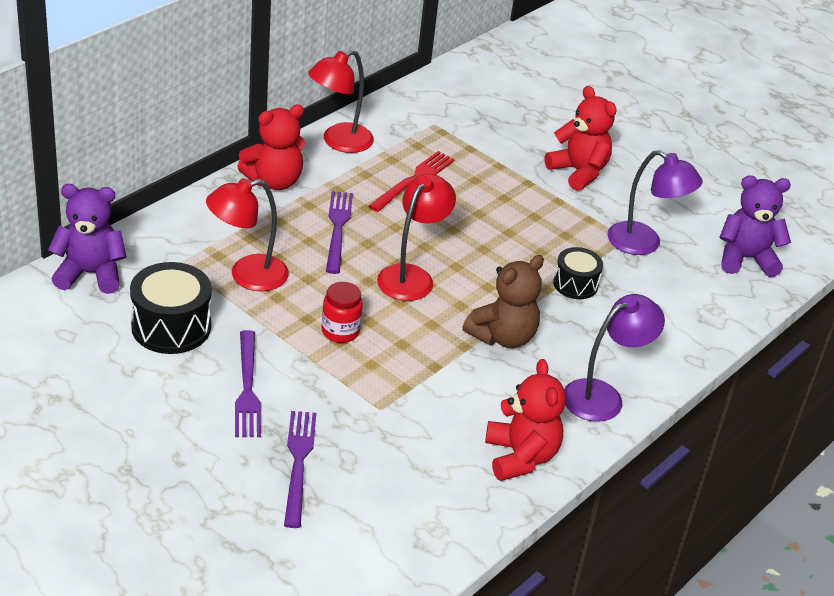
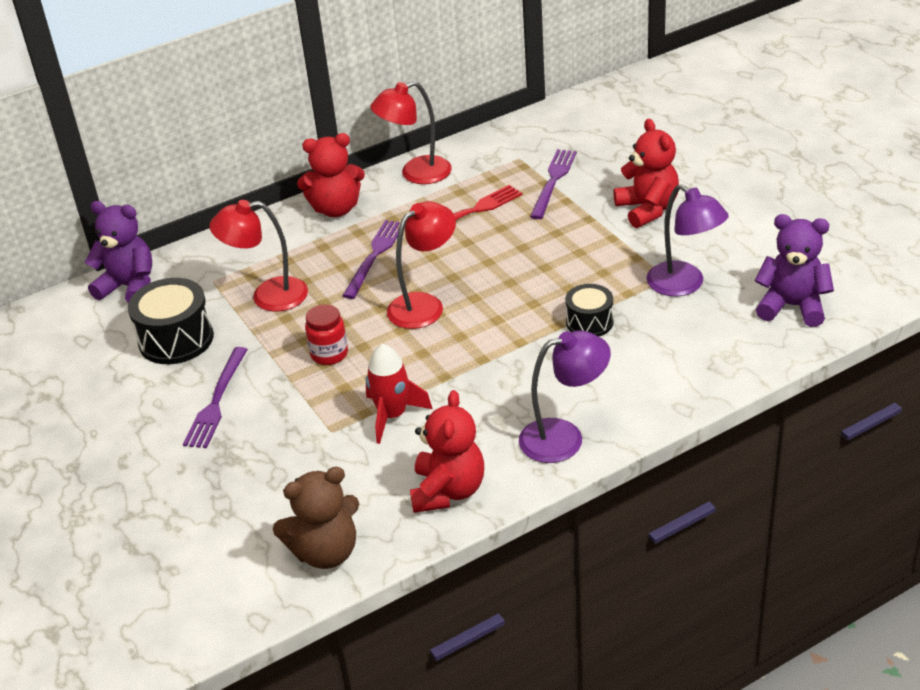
camera: 25 degrees right, 0 degrees up
(298, 463) = (229, 476): purple fork -> purple fork (553, 181)
(433, 388) = (392, 415): none -> red rocket
(503, 337) = (488, 370): brown teddy bear -> brown teddy bear (326, 552)

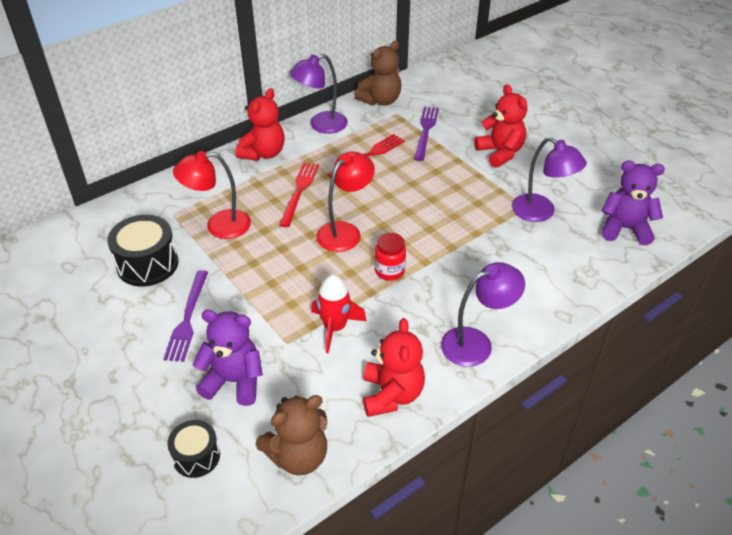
camera: 10 degrees left, 5 degrees up
(129, 287) = (104, 219): purple teddy bear -> purple teddy bear (234, 381)
(329, 354) = (275, 275): red jar -> red jar (389, 271)
(336, 209) = (263, 153): red teddy bear -> red teddy bear turned 45 degrees counterclockwise
(375, 256) = (299, 191): purple fork -> red fork
(416, 174) = (321, 125): red lamp -> purple lamp
(500, 142) = (380, 100): none -> brown teddy bear
(589, 322) = (476, 244): black drum -> black drum (196, 456)

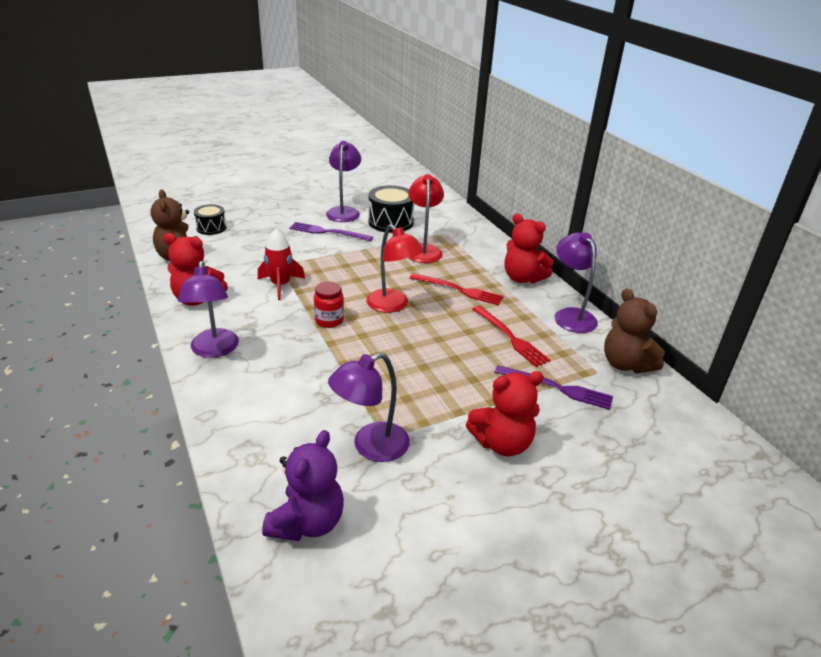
camera: 100 degrees right, 10 degrees down
(119, 316) = (344, 211): none -> purple lamp
(234, 381) = (259, 243): purple teddy bear -> none

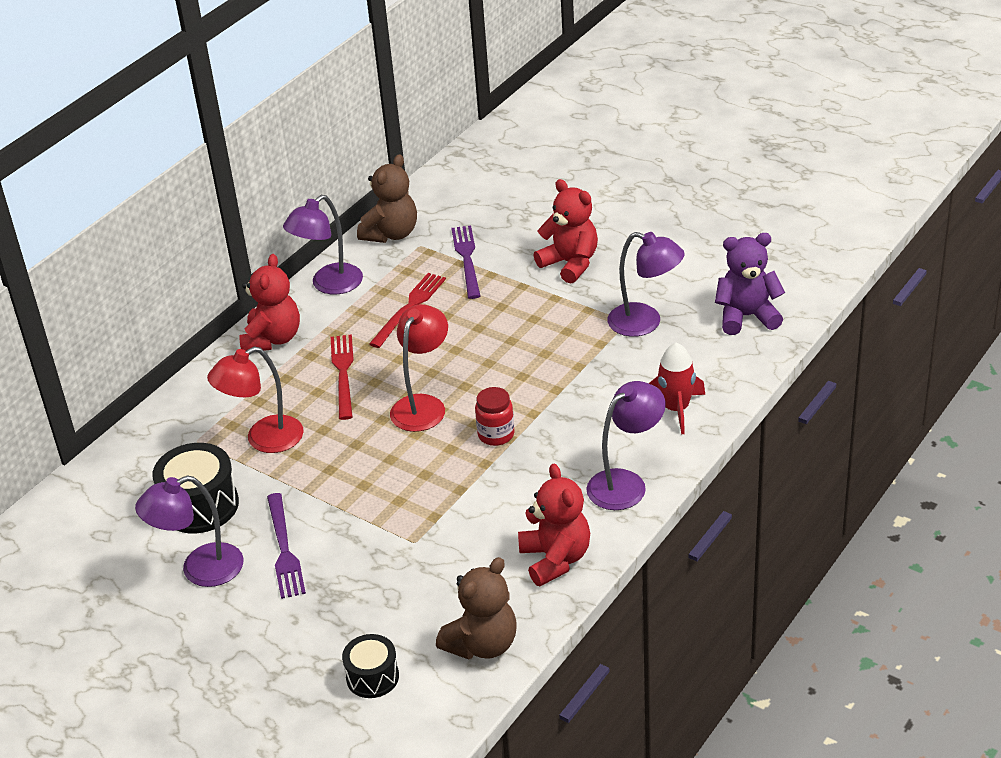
camera: 115 degrees left, 5 degrees up
(280, 285) = (461, 511): red rocket -> red rocket (676, 409)

